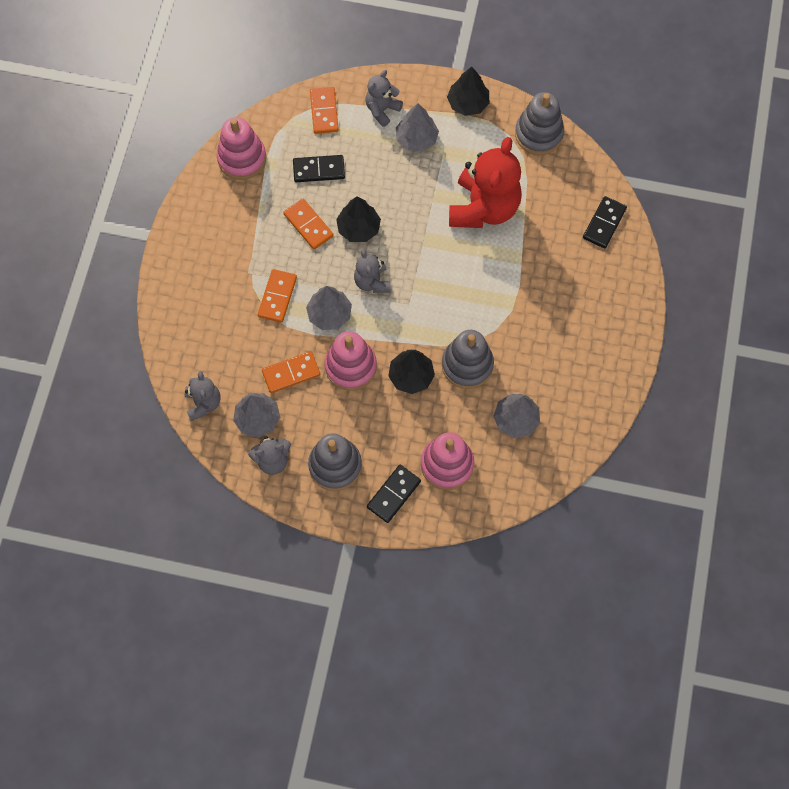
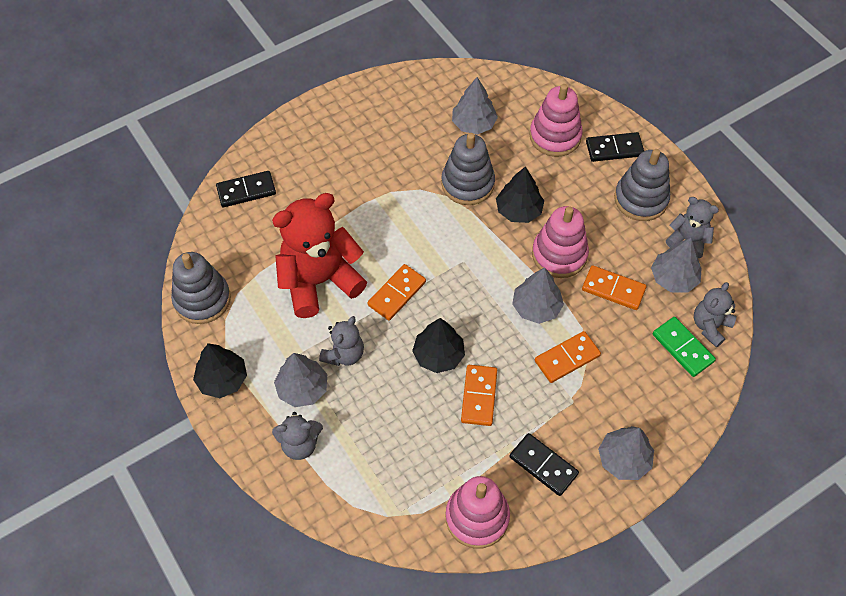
camera: 135 degrees left, 10 degrees down
(186, 263) = (623, 459): none -> grey tree
(209, 370) = (683, 348): none -> green domino
(319, 170) = (418, 439): black domino -> black domino (543, 465)
(324, 111) = (352, 493): orange domino -> orange domino (396, 293)
(372, 282) = (474, 302): grey teddy bear -> grey teddy bear (344, 354)

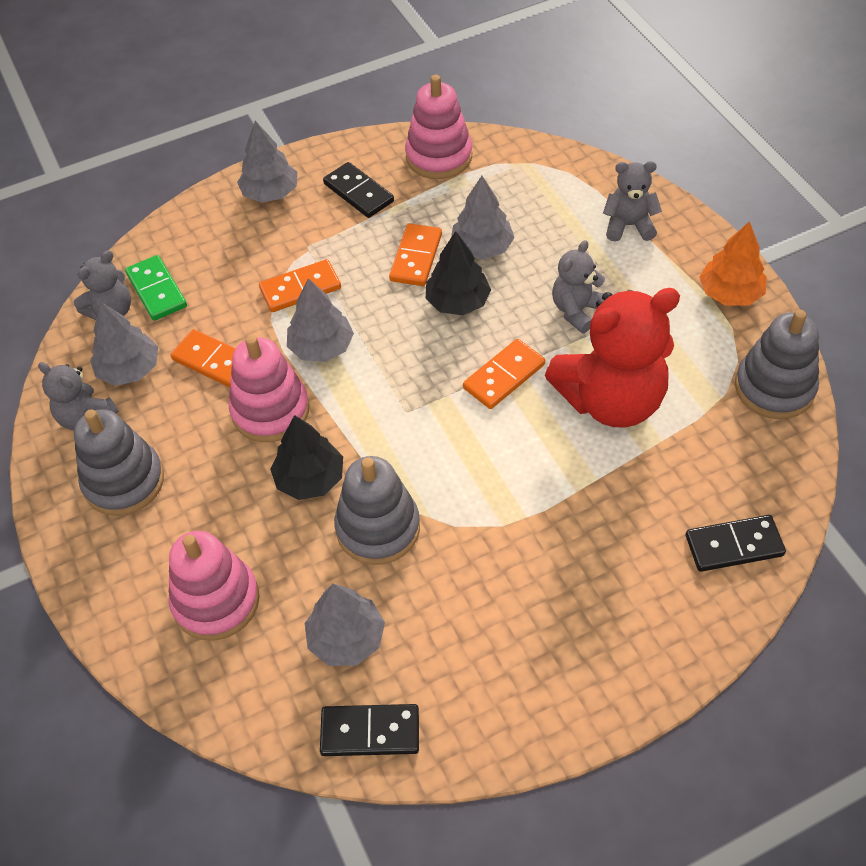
camera: 170 degrees left, 5 degrees down
(222, 379) = (730, 293): black tree -> orange tree
(302, 388) = (628, 278): grey tree -> grey tree (482, 247)
(614, 149) = (128, 569): black domino -> black domino (370, 731)

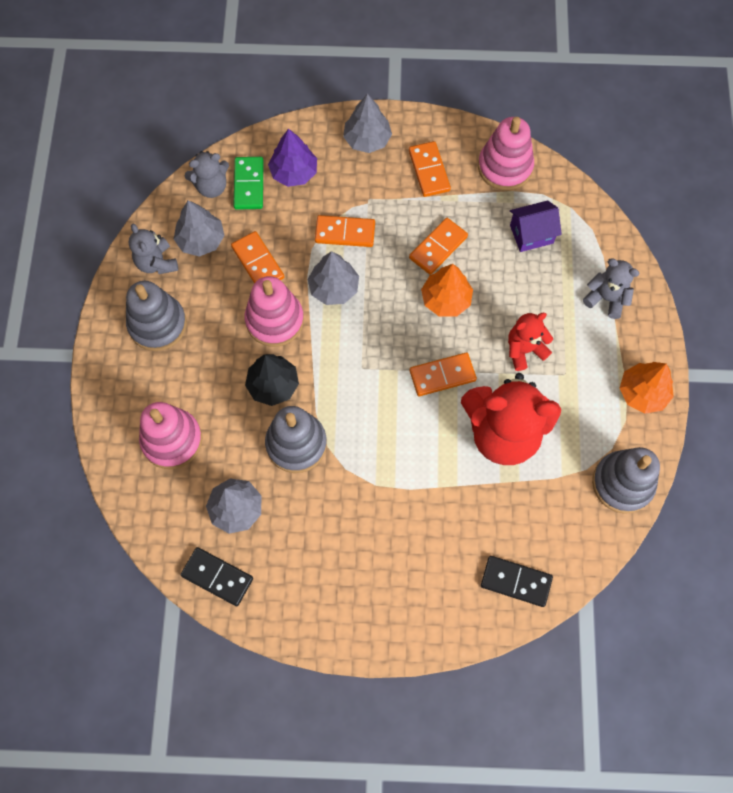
camera: 25 degrees right, 15 degrees up
(204, 257) = (294, 172): none -> purple tree
(358, 193) = (429, 171): black domino -> orange domino
(457, 302) = (446, 299): black tree -> orange tree
(482, 247) = (489, 263): grey tree -> none
(509, 203) = (531, 234): none -> purple house
(577, 310) = (524, 350): grey teddy bear -> red teddy bear

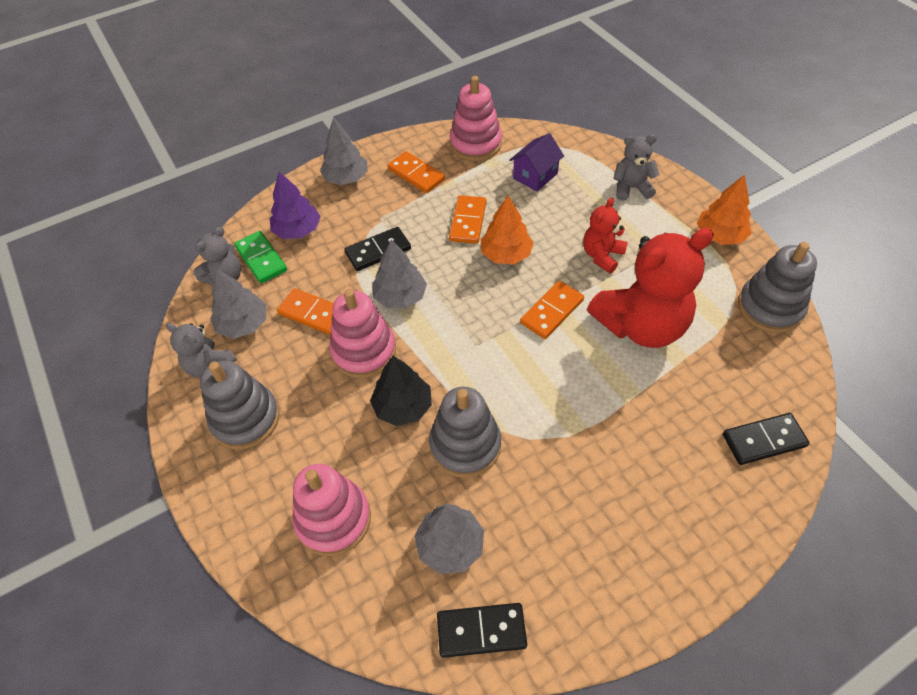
camera: 30 degrees left, 15 degrees down
(345, 233) = (378, 251): orange domino -> black domino

